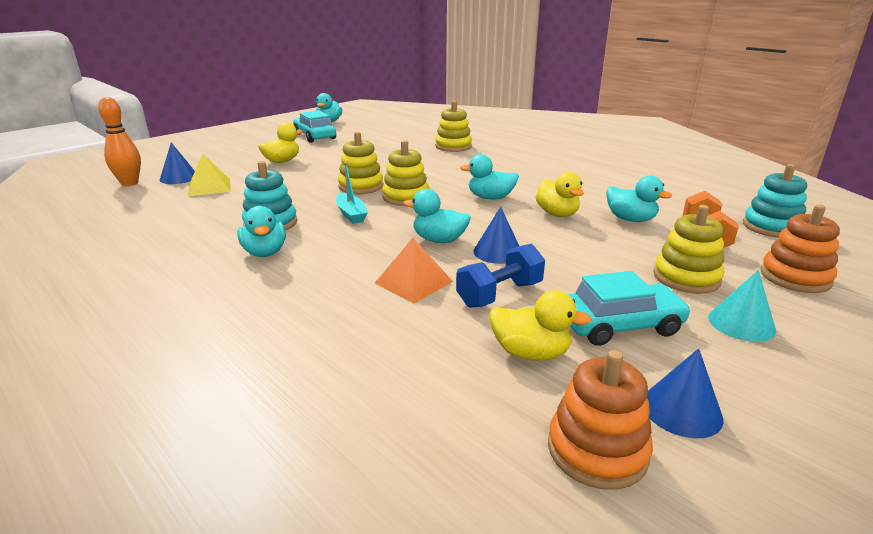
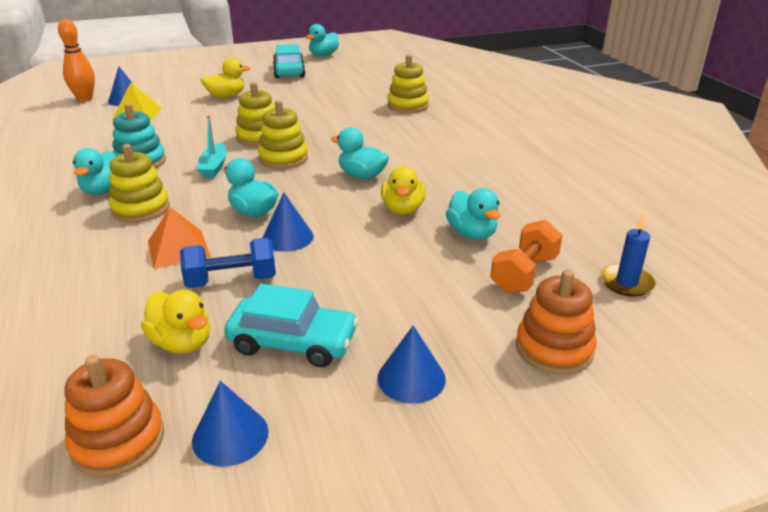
camera: 25 degrees right, 5 degrees up
(686, 278) = (430, 314): yellow stacking toy -> yellow stacking toy (141, 209)
(741, 323) = (411, 378): turquoise cone -> blue cone
(771, 227) = (626, 283): turquoise stacking toy -> blue candle

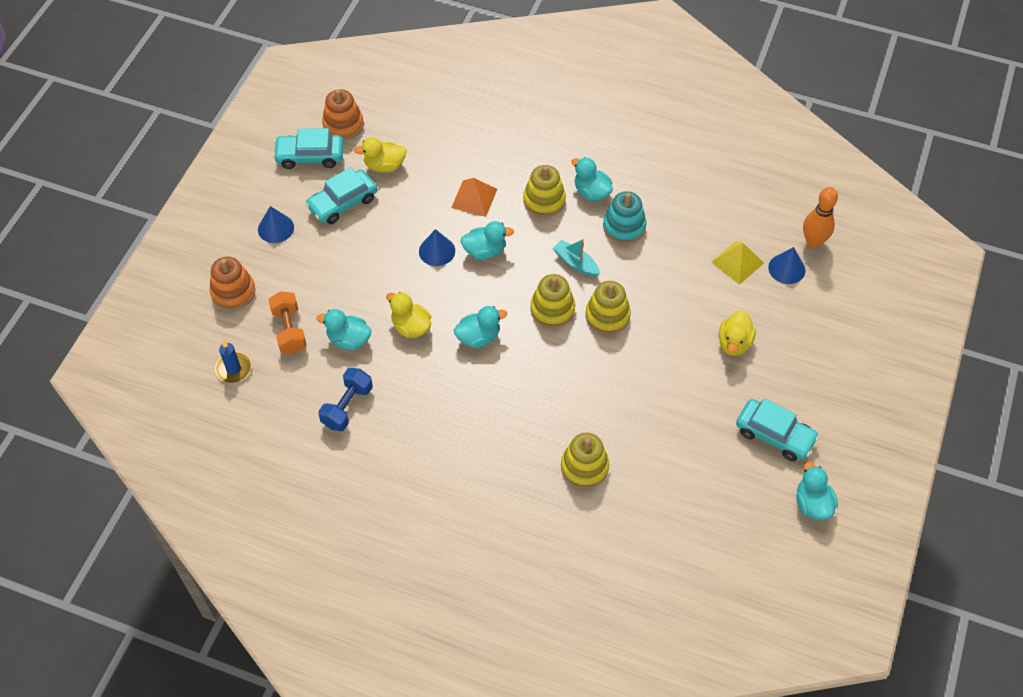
camera: 130 degrees right, 25 degrees up
(230, 436) = (310, 156): blue cone -> turquoise car
(231, 281) = (417, 205): blue dumbbell -> blue dumbbell (347, 406)

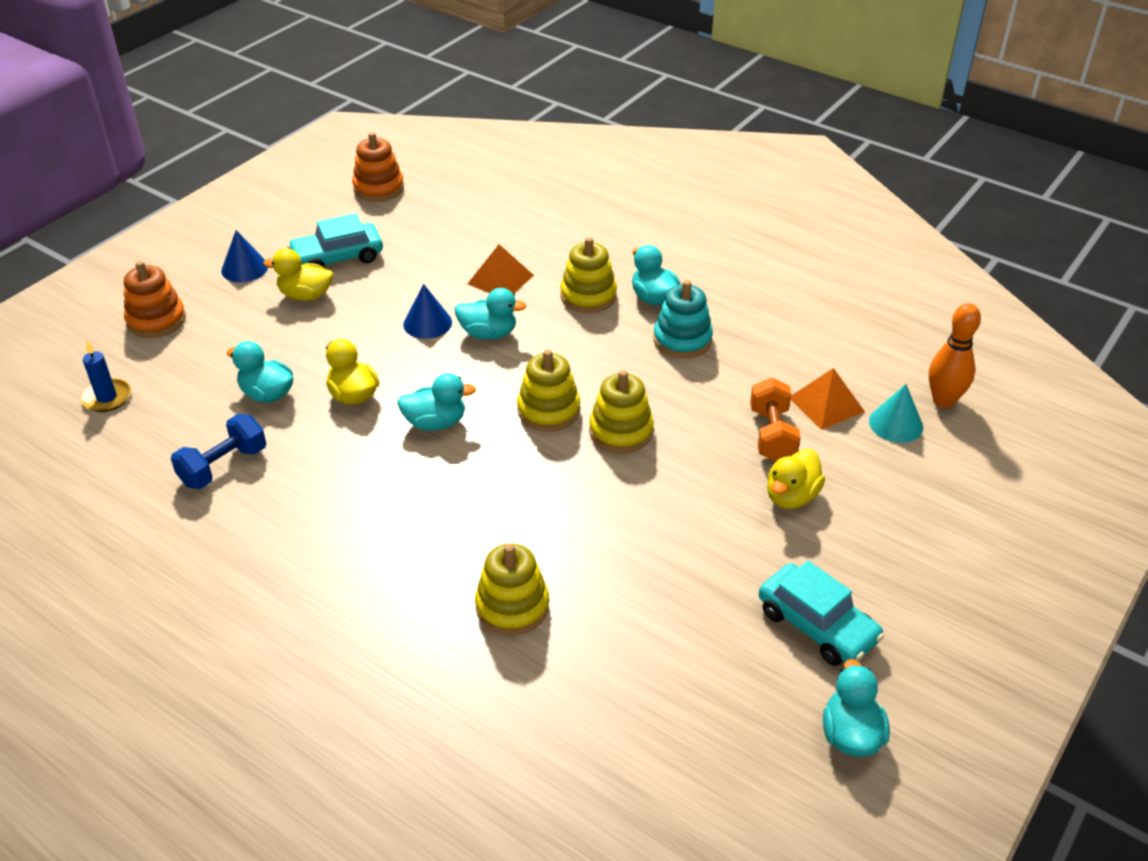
camera: 15 degrees right, 15 degrees down
(289, 330) = (199, 371): orange dumbbell -> orange dumbbell (772, 435)
(310, 156) = (324, 209): turquoise car -> none
(384, 166) = (406, 232): yellow duck -> yellow duck (306, 295)
(575, 263) = (601, 366): turquoise boat -> none
(737, 262) = (826, 404): yellow pyramid -> orange pyramid
(786, 268) = (896, 424): blue cone -> turquoise cone

